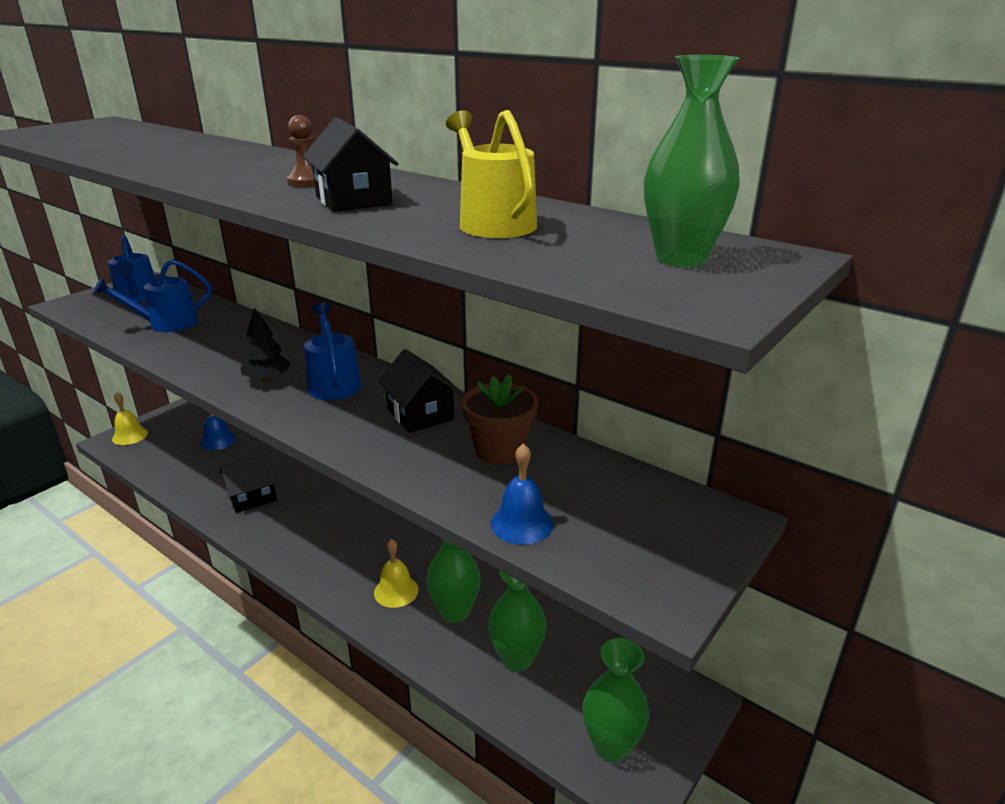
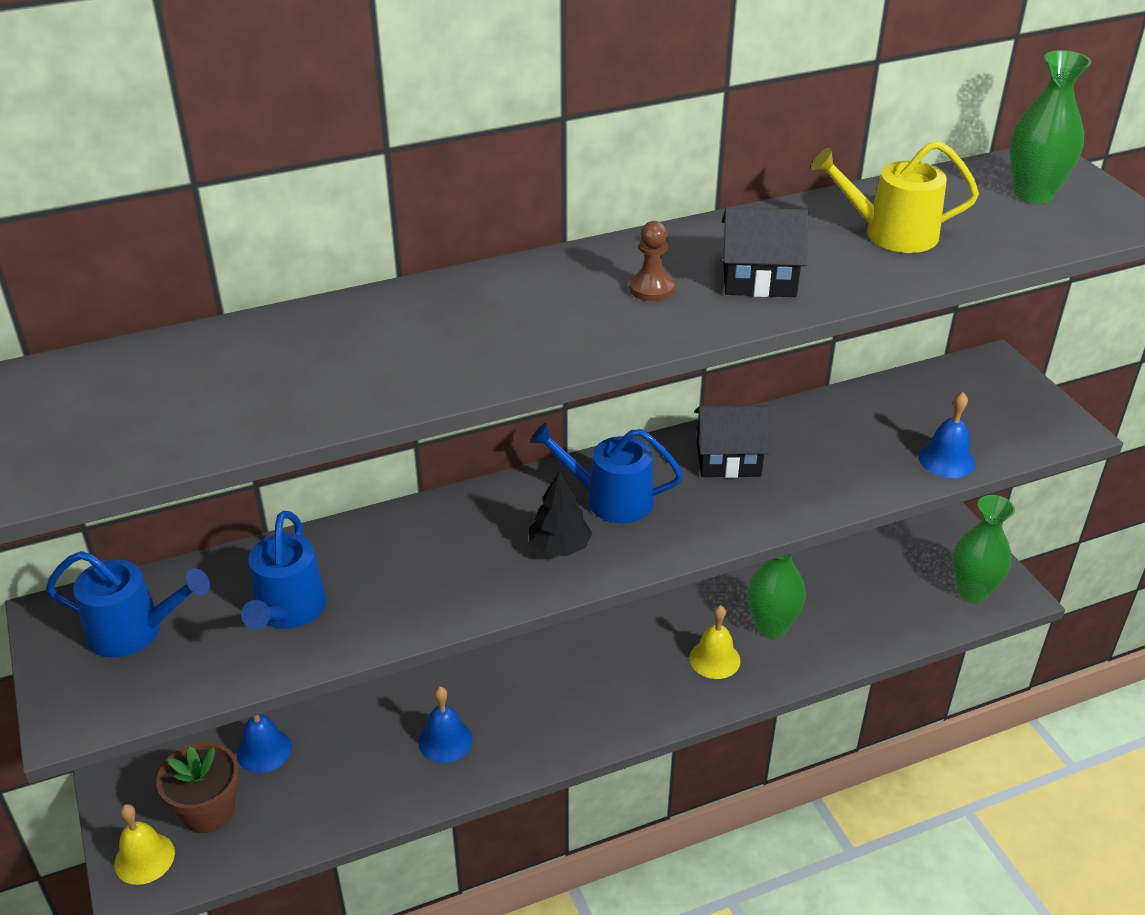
camera: 60 degrees left, 10 degrees up
(252, 497) = (445, 740): black house -> blue bell
(500, 450) = (828, 433): brown flower pot -> brown flower pot (208, 811)
(516, 658) = (855, 608): green vase -> none

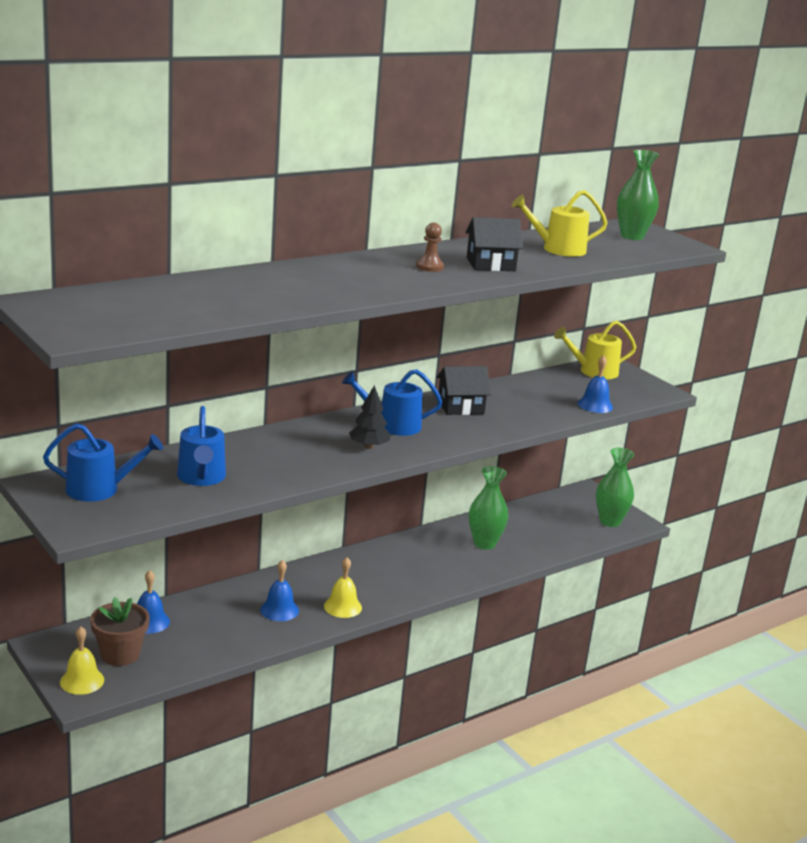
camera: 15 degrees left, 15 degrees down
(714, 659) = (451, 561): yellow bell -> yellow bell (343, 606)
(963, 381) = (594, 371): none -> yellow watering can

